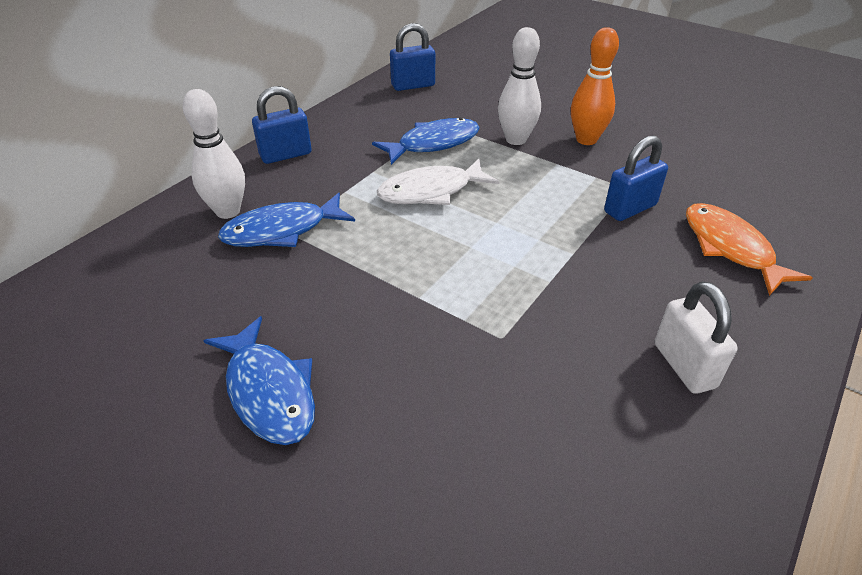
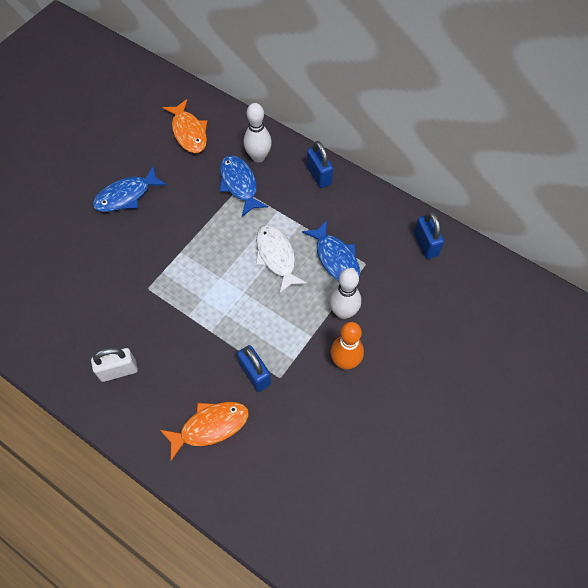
camera: 90 degrees right, 20 degrees up
(128, 300) = (189, 132): none -> orange fish

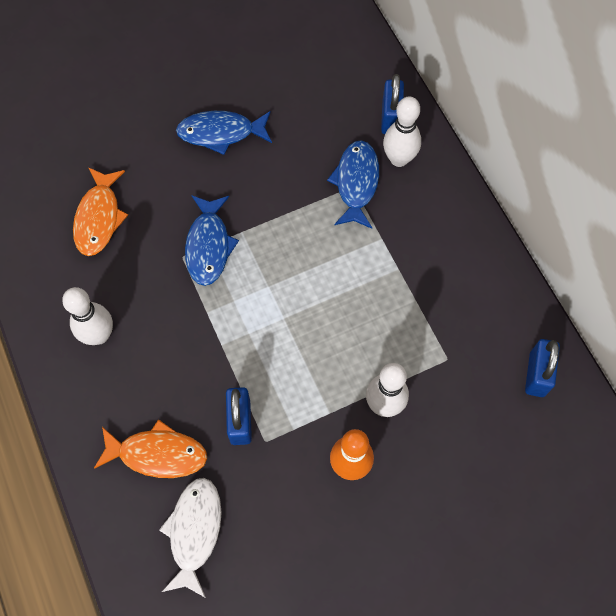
camera: 30 degrees right, 5 degrees up
(118, 370) = (99, 335): white padlock -> white bowling pin
(189, 132) = (335, 88): orange fish -> orange fish (99, 218)
(276, 257) = (346, 295): white fish -> white fish (194, 532)
(319, 175) = (458, 218): blue padlock -> blue padlock (390, 118)
(335, 258) = (415, 334): blue fish -> blue fish (208, 246)

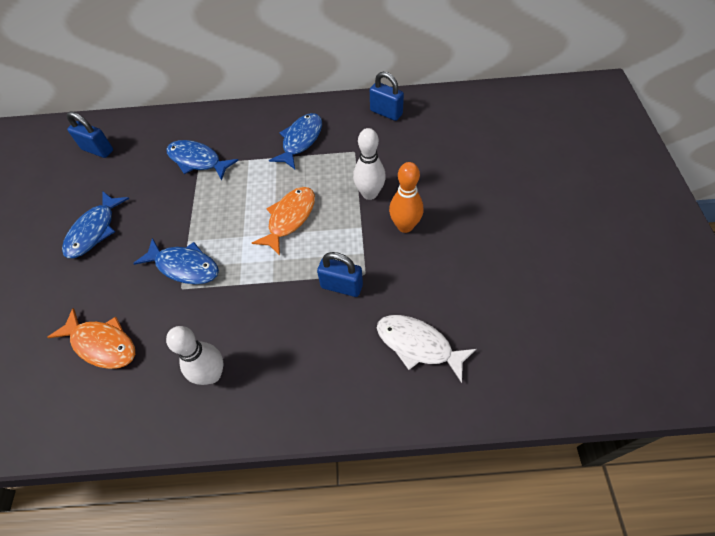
camera: 65 degrees left, 10 degrees down
(157, 454) = (341, 355): orange fish -> orange fish (290, 218)
(390, 118) = (163, 128): blue padlock -> blue padlock (98, 150)
(399, 159) = (196, 133): white bowling pin -> none
(438, 285) = (301, 140): none -> blue fish

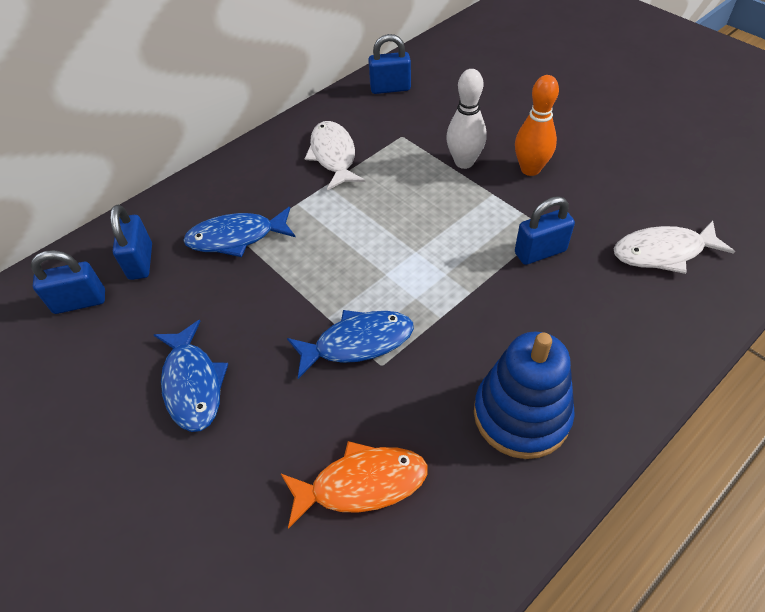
camera: 40 degrees left, 5 degrees down
(143, 145) = (141, 261): none -> blue padlock
(212, 374) = (521, 414): white bowling pin -> blue stacking toy
(290, 218) = (414, 228): orange fish -> none
(301, 140) = (333, 156): blue fish -> white fish

